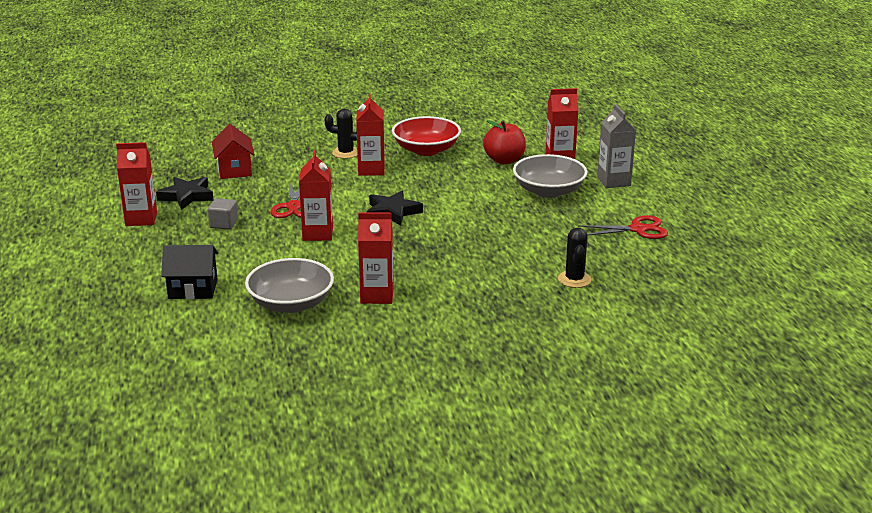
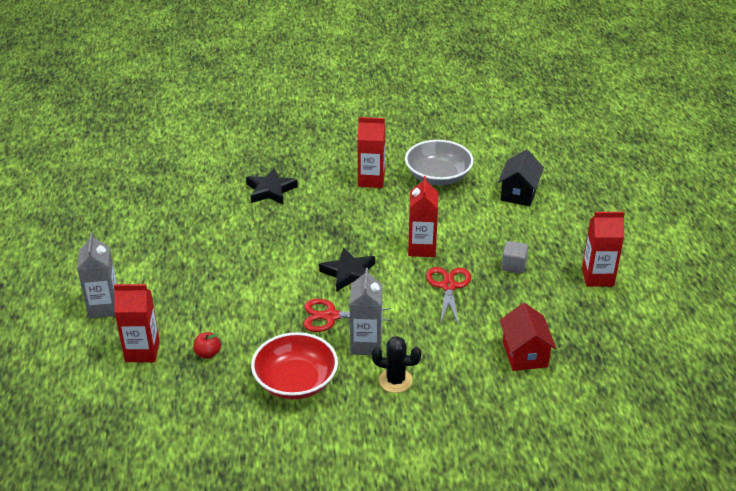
camera: 175 degrees left, 10 degrees up
(186, 196) = (564, 309): black star -> black star (270, 190)
(193, 289) = (519, 193): black house -> black house turned 75 degrees counterclockwise
(371, 170) = (366, 344): red carton -> grey carton
(504, 160) = (208, 353): red apple -> red apple, size x0.54
(549, 191) = (181, 296): grey bowl -> none
(574, 279) = (210, 186): black cactus -> none
(638, 229) = (124, 237): red scissors -> red scissors (330, 316)

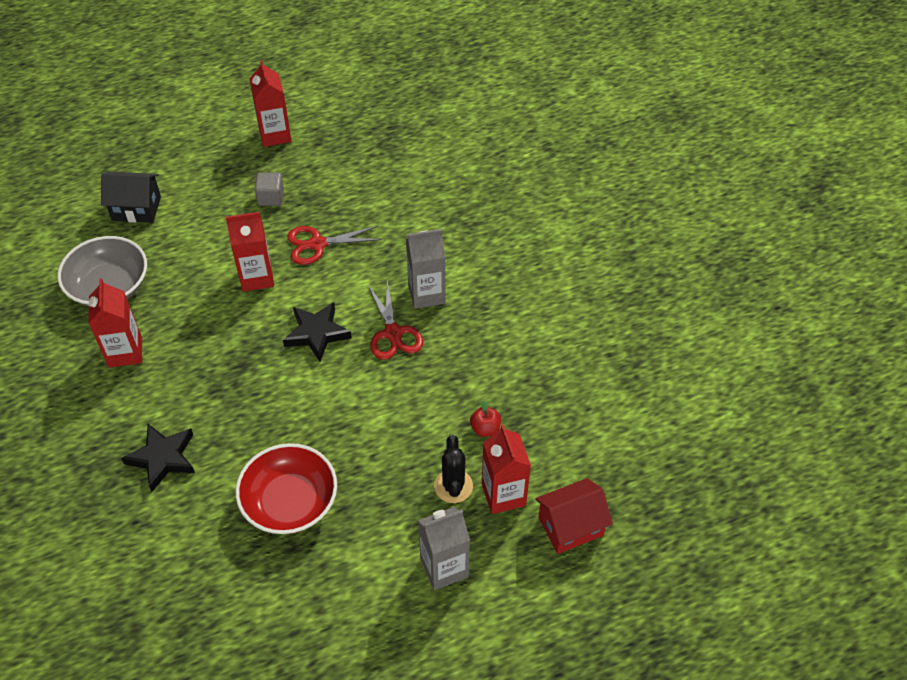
camera: 105 degrees left, 15 degrees up
(295, 381) = (498, 339): red bowl -> red bowl (290, 502)
(395, 381) = (469, 261): black cactus -> black cactus (453, 486)
(524, 354) = (401, 175): red house -> red house (570, 526)

